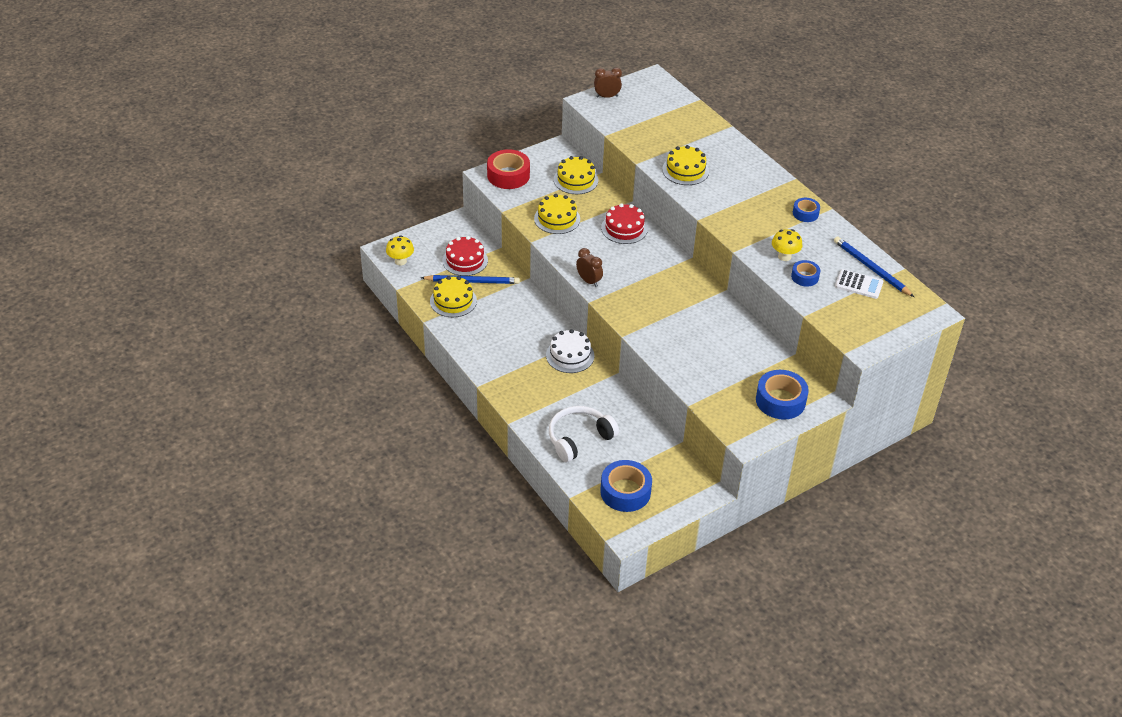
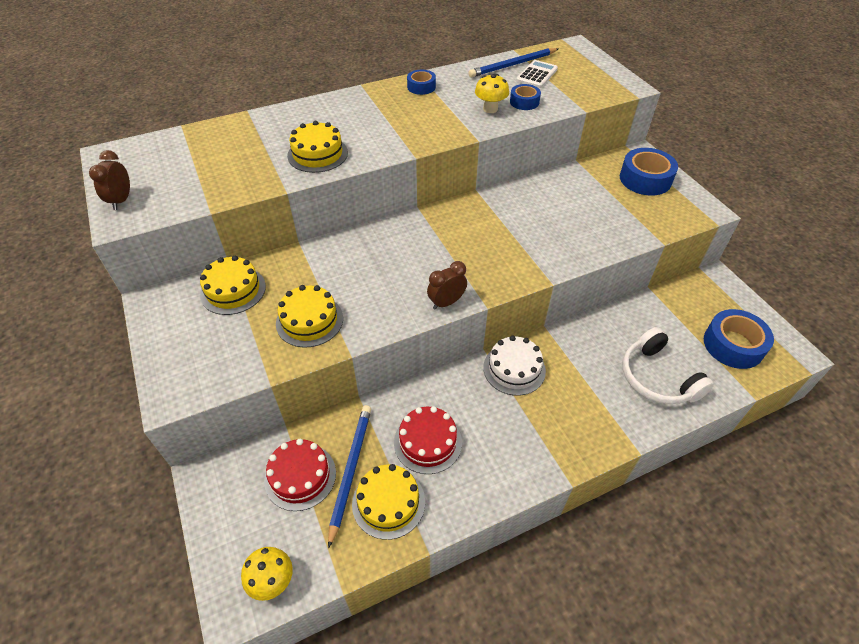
camera: 80 degrees left, 5 degrees up
(508, 175) = (186, 367): red tape -> none
(624, 228) = (350, 256): red cake -> red cake (427, 442)

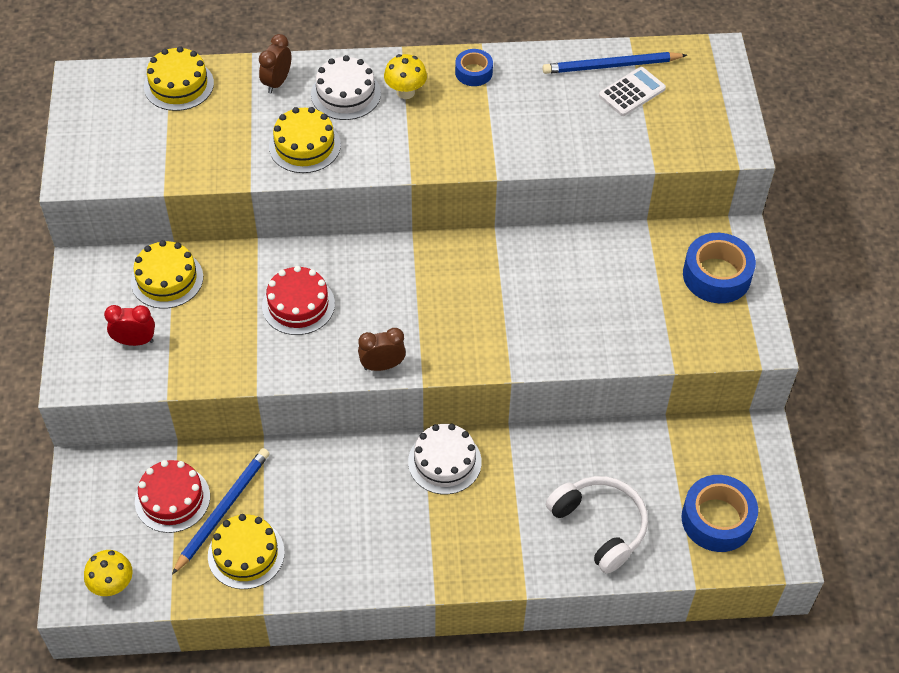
camera: 20 degrees right, 5 degrees up
(121, 200) = (80, 150): brown clock -> brown clock (277, 82)
(222, 346) = (135, 341): none -> red clock
(309, 320) = (231, 340): yellow cake -> yellow cake (178, 85)
(333, 117) = (345, 94): none -> white cake
(427, 442) = (312, 509): red cake -> red cake (298, 305)
(490, 109) = (538, 133): yellow mushroom -> yellow mushroom (405, 92)
(524, 102) = (587, 134): blue tape -> none
(657, 378) = (600, 526): white headphones -> white headphones turned 150 degrees clockwise

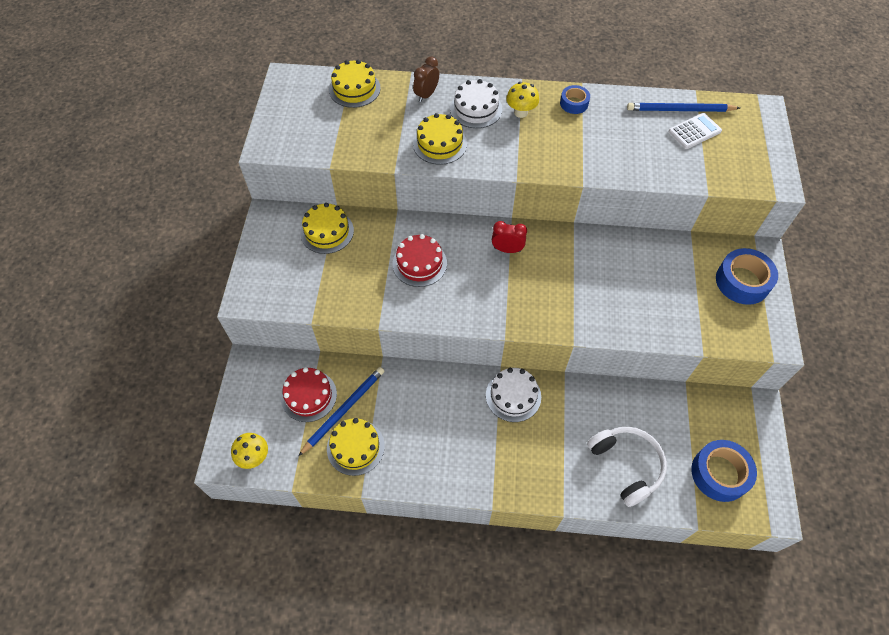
camera: 10 degrees right, 5 degrees up
(135, 341) = (296, 275): red clock -> red clock (507, 249)
(382, 365) = (476, 319): brown clock -> none

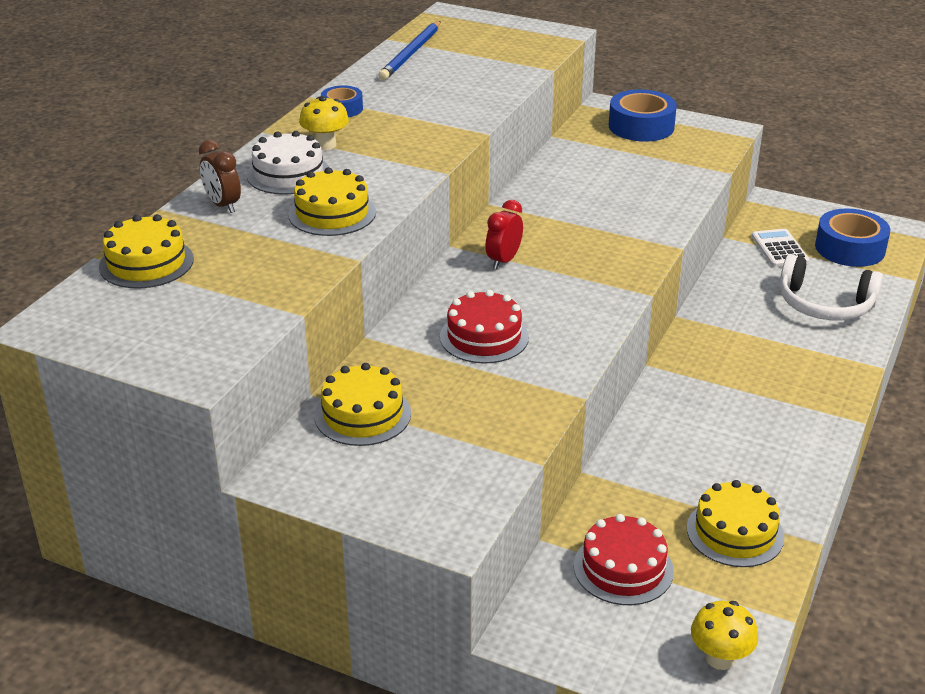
camera: 70 degrees left, 25 degrees down
(344, 410) = (664, 532): blue pencil -> none
(513, 396) = (698, 365): white cake -> none
(626, 465) = (824, 305): white headphones -> white headphones turned 150 degrees counterclockwise
(694, 131) = (452, 54): white calculator -> white calculator (779, 249)

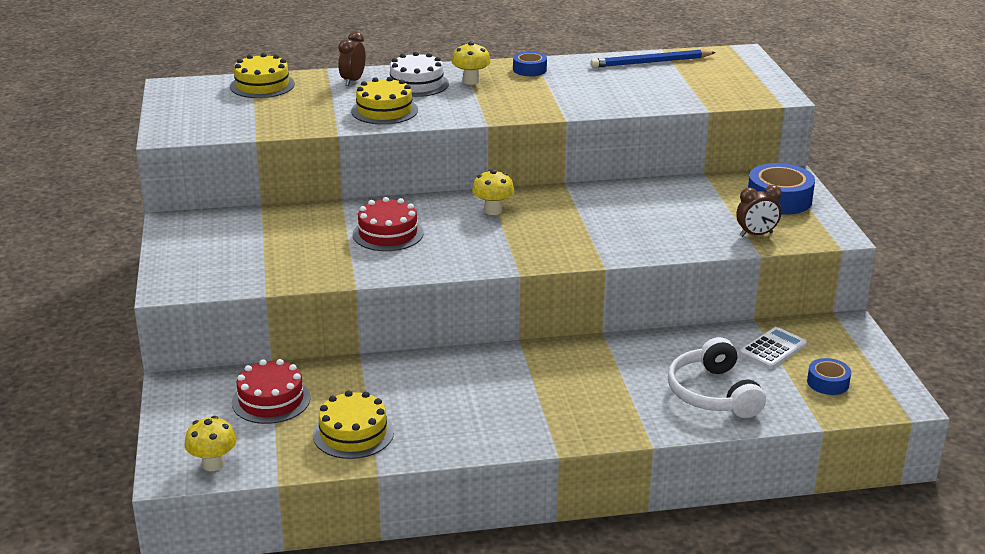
camera: 55 degrees right, 5 degrees down
(363, 414) = (257, 225): yellow cake -> none
(503, 261) = (493, 210): red clock -> yellow mushroom
(692, 160) = (756, 234): none -> brown clock
(850, 248) = (828, 382): blue tape -> blue tape, size x0.57

